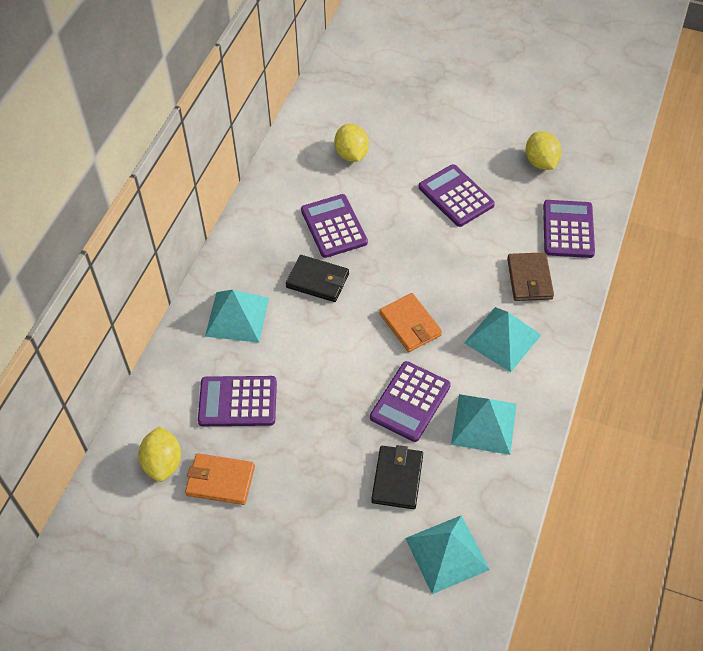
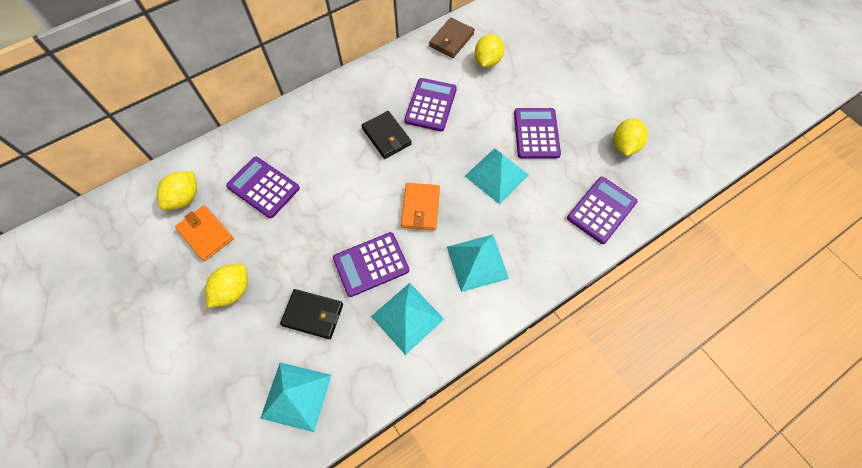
camera: 35 degrees right, 10 degrees up
(237, 317) = (314, 129): turquoise pyramid -> turquoise pyramid (496, 175)
(300, 510) = (233, 290): none -> yellow lemon
(397, 479) = (313, 315): black wallet -> black wallet turned 60 degrees clockwise
(529, 279) = (537, 229): brown wallet -> brown wallet (451, 40)

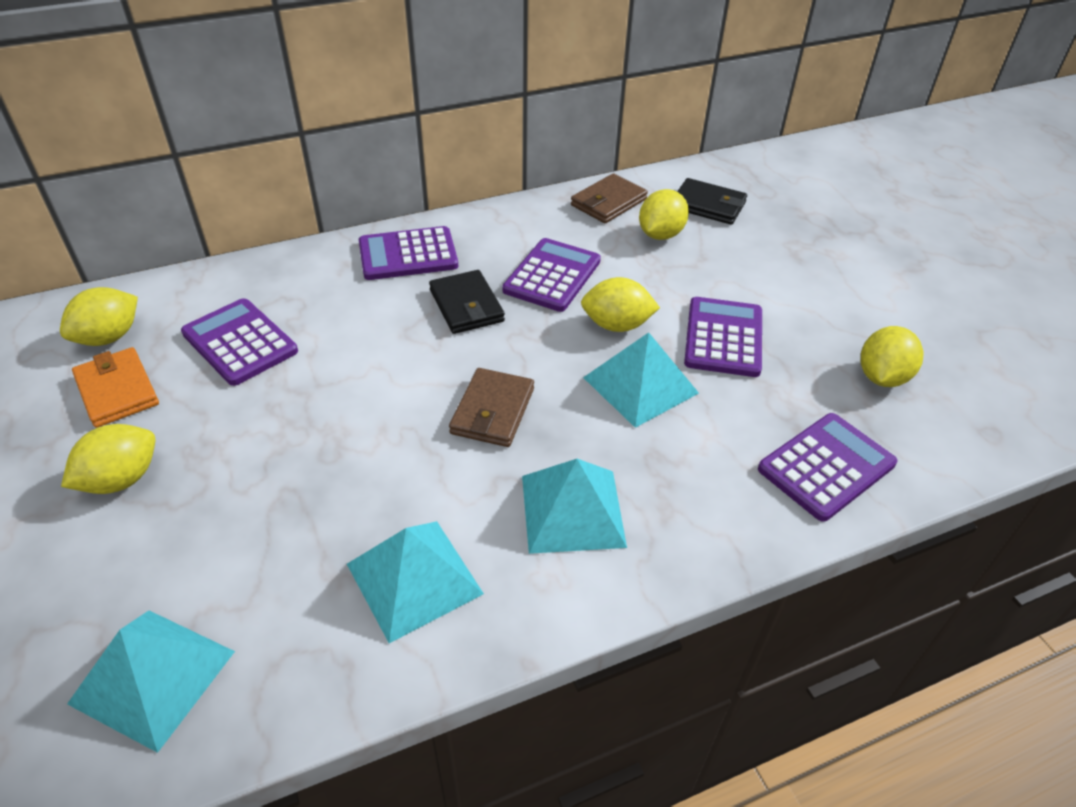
camera: 10 degrees right, 20 degrees down
(313, 315) = (242, 542): black wallet -> black wallet (708, 205)
(371, 264) = (377, 481): purple calculator -> purple calculator (408, 255)
(420, 208) = (492, 411): orange wallet -> brown wallet
(475, 135) = (616, 325): none -> yellow lemon

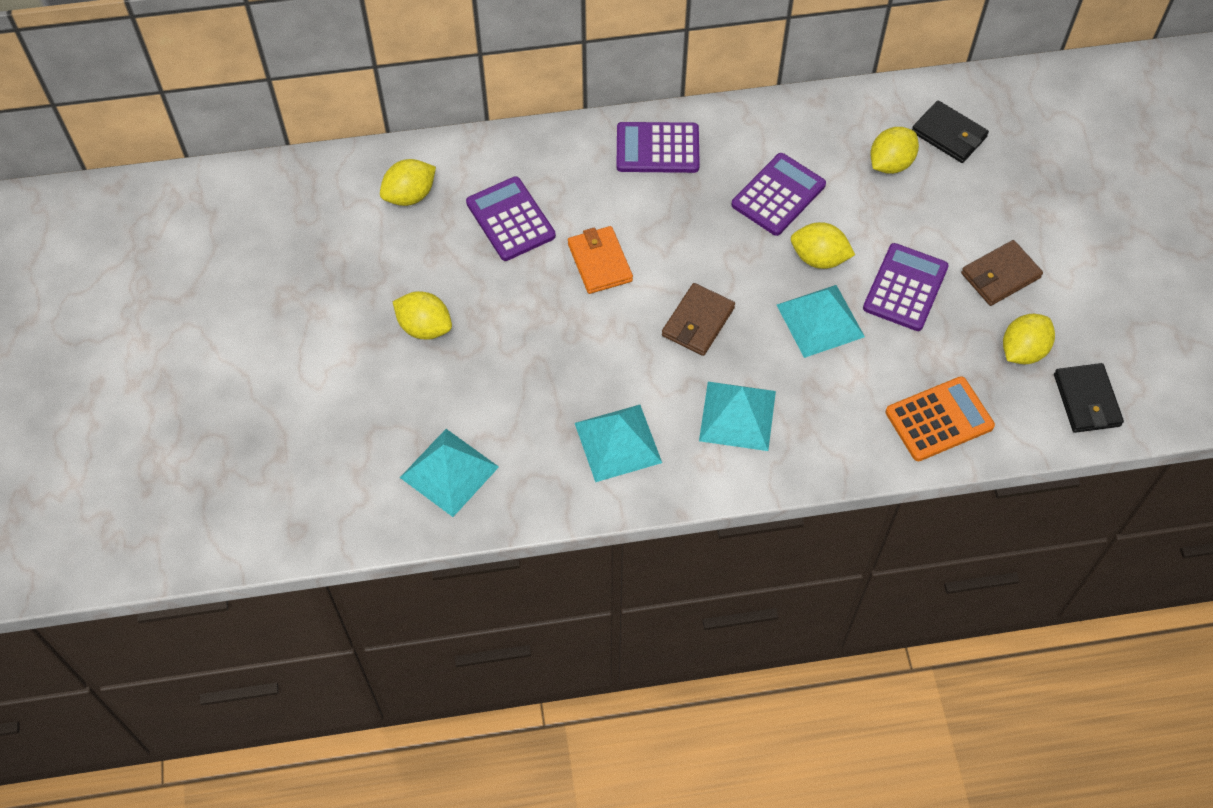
camera: 15 degrees right, 15 degrees up
(117, 390) = (418, 249): orange wallet -> orange wallet (600, 262)
(121, 479) = (425, 327): yellow lemon -> yellow lemon turned 60 degrees clockwise
(466, 305) = (697, 214): black wallet -> black wallet (1086, 400)
(608, 202) = (854, 115): brown wallet -> brown wallet (1000, 275)
(826, 467) = (939, 419): purple calculator -> orange calculator

